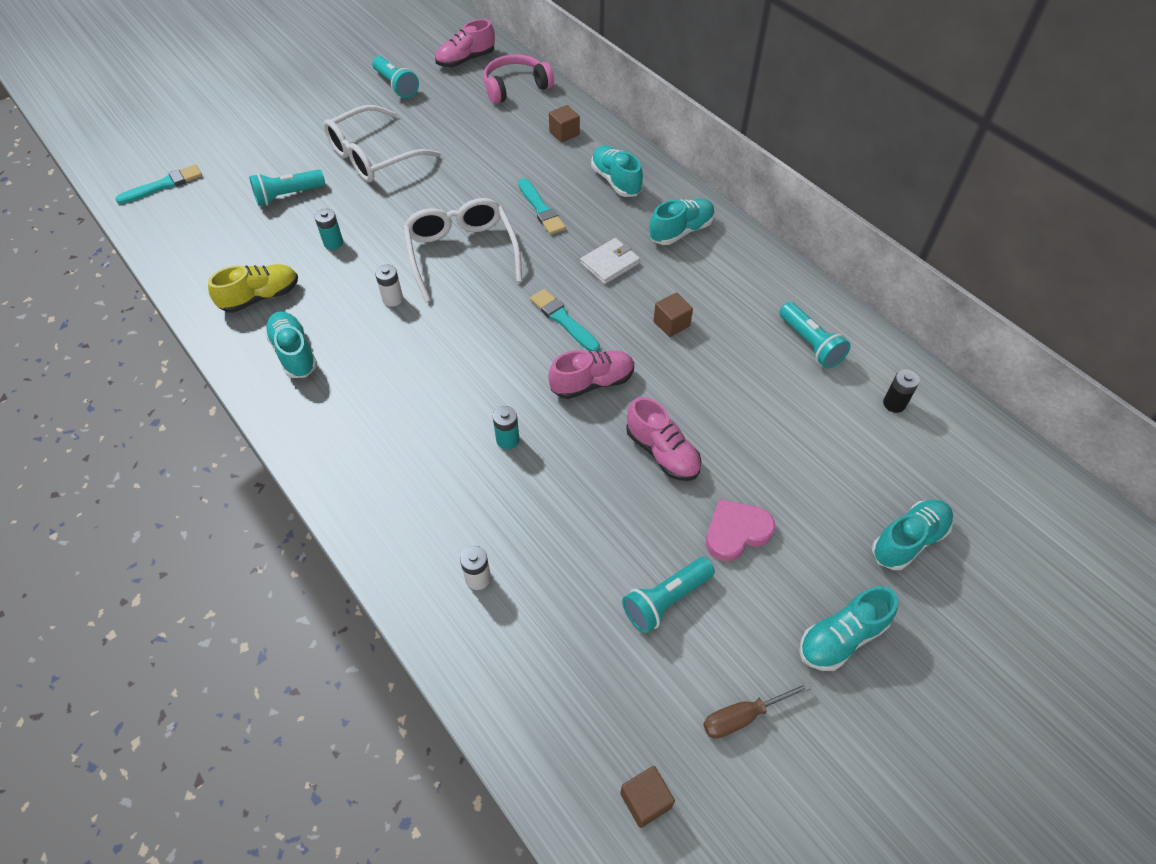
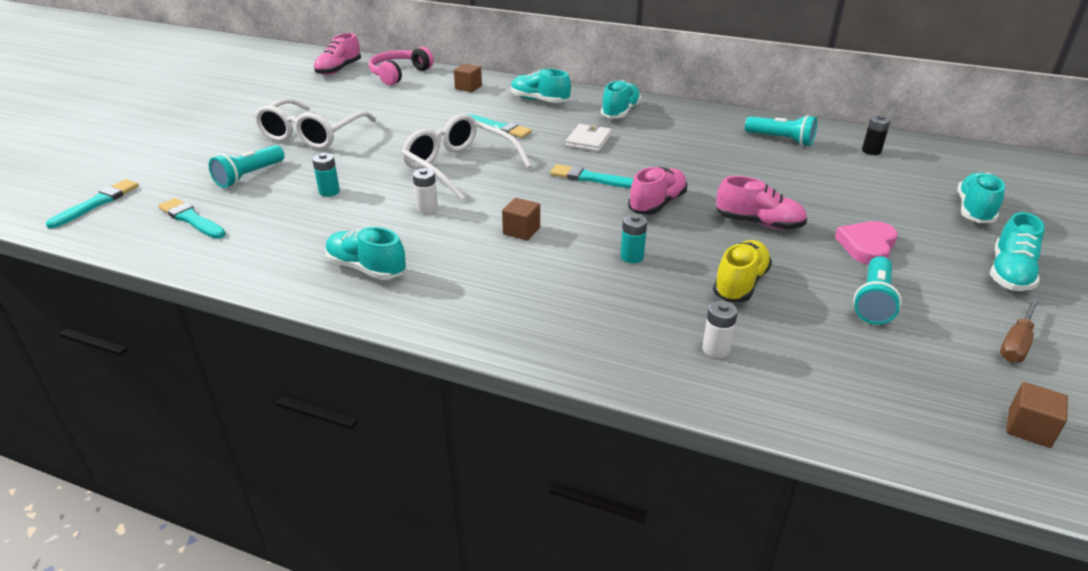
camera: 30 degrees left, 20 degrees down
(213, 234) = (191, 219): none -> turquoise brush
(260, 297) = (289, 244): yellow shoe -> yellow shoe (740, 284)
(396, 86) = (289, 94): turquoise flashlight -> none
(671, 324) = (675, 157): brown cube -> brown cube (521, 231)

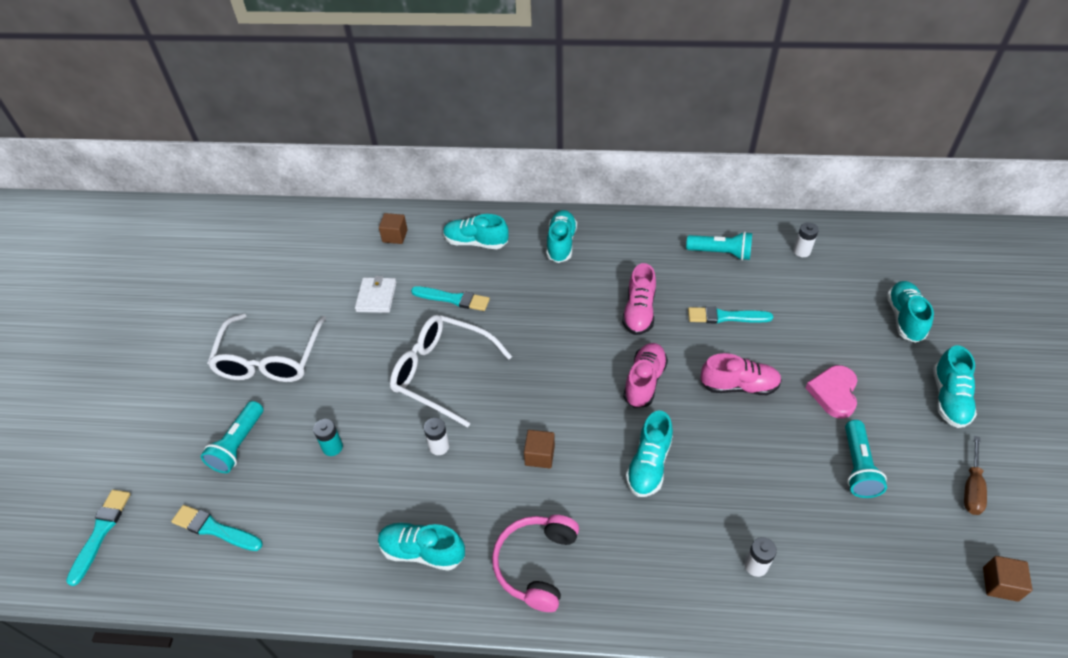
camera: 15 degrees left, 15 degrees up
(339, 70) = (242, 235): pink shoe -> pink shoe (639, 312)
(399, 74) = (311, 229): pink headphones -> pink headphones (536, 564)
(588, 140) = (548, 298): white wallet -> white wallet (376, 297)
(590, 178) = (572, 358): turquoise brush -> turquoise brush (725, 317)
(632, 257) = (649, 465): turquoise battery -> turquoise shoe
(740, 284) = (749, 475): yellow shoe -> none
(871, 151) = (801, 251): black battery -> white battery

